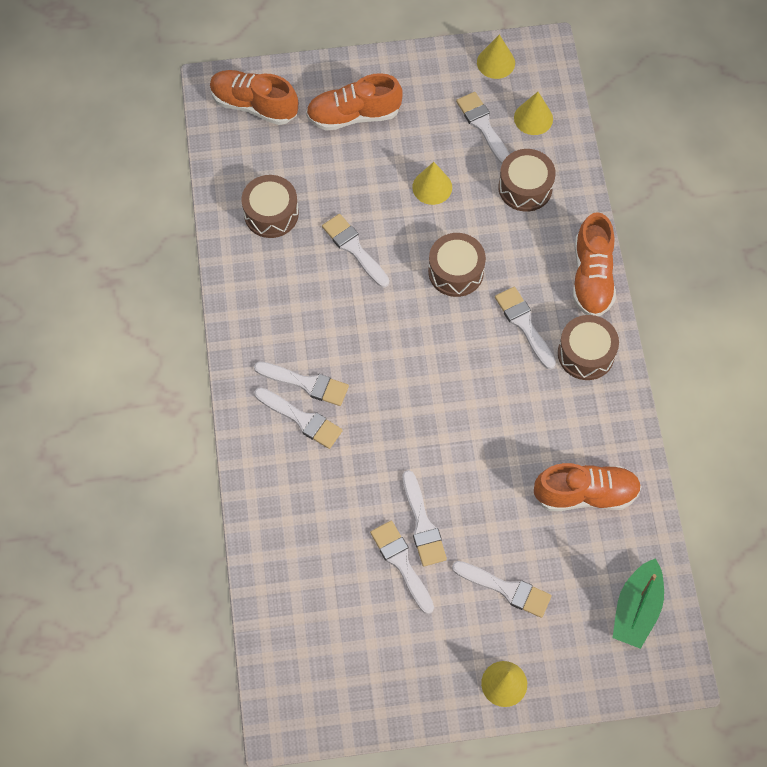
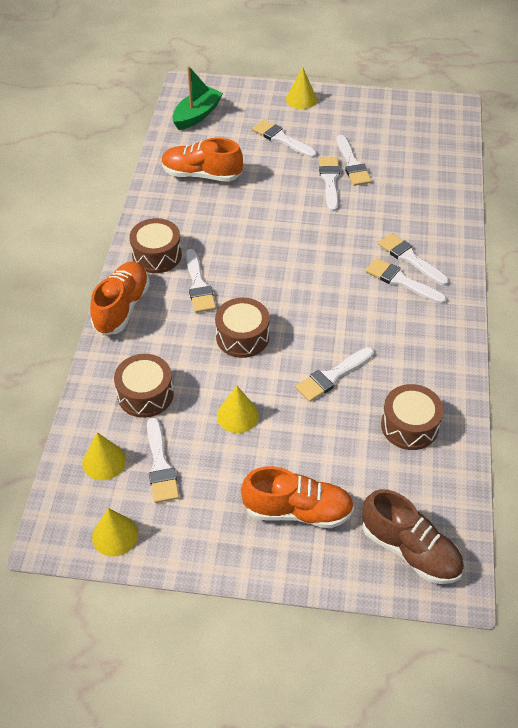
camera: 165 degrees left, 15 degrees down
(254, 105) = (410, 550): orange shoe -> brown shoe
(354, 248) = (332, 376): white brush -> white brush turned 75 degrees clockwise

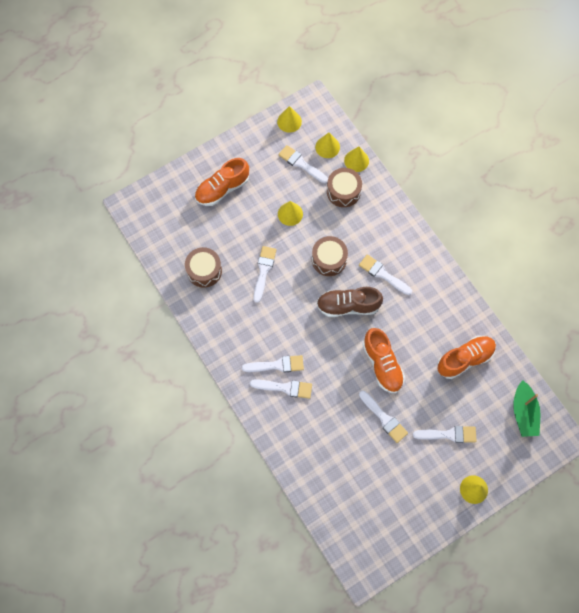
camera: 140 degrees right, 20 degrees up
(88, 418) = (356, 160): none -> yellow cone
(122, 307) = (407, 229): orange shoe -> orange shoe (382, 364)
(157, 255) = (425, 276): brown drum -> none
(352, 164) = (383, 446): white brush -> none
(410, 550) = (160, 207): brown shoe -> brown shoe (348, 306)

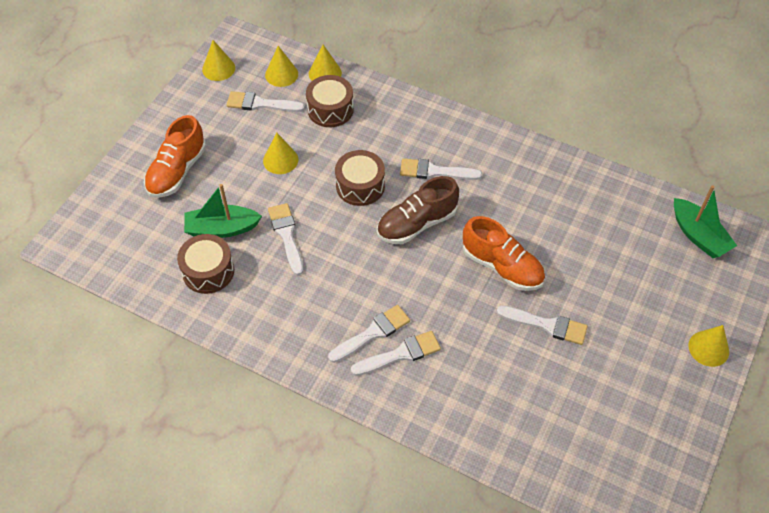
camera: 30 degrees left, 15 degrees down
(227, 245) = (222, 228): none -> green boat
(448, 434) = (634, 303): white brush -> none
(465, 359) = (592, 213): orange shoe -> none

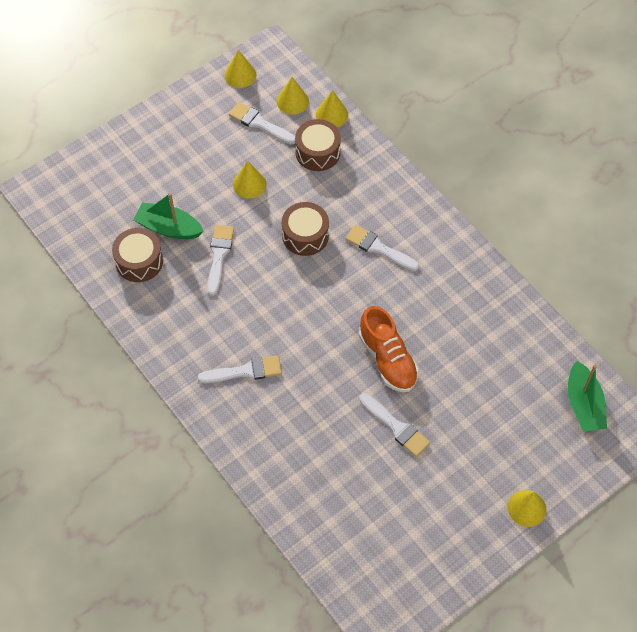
camera: 25 degrees right, 5 degrees up
(177, 171) = (157, 160): orange shoe -> none
(400, 354) = (258, 399): white brush -> none
(417, 224) = (335, 290): brown shoe -> none

